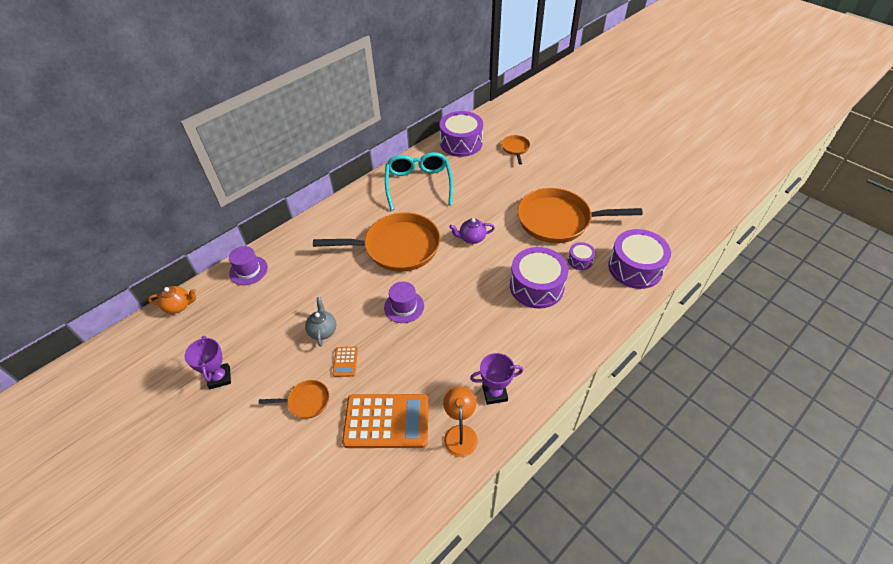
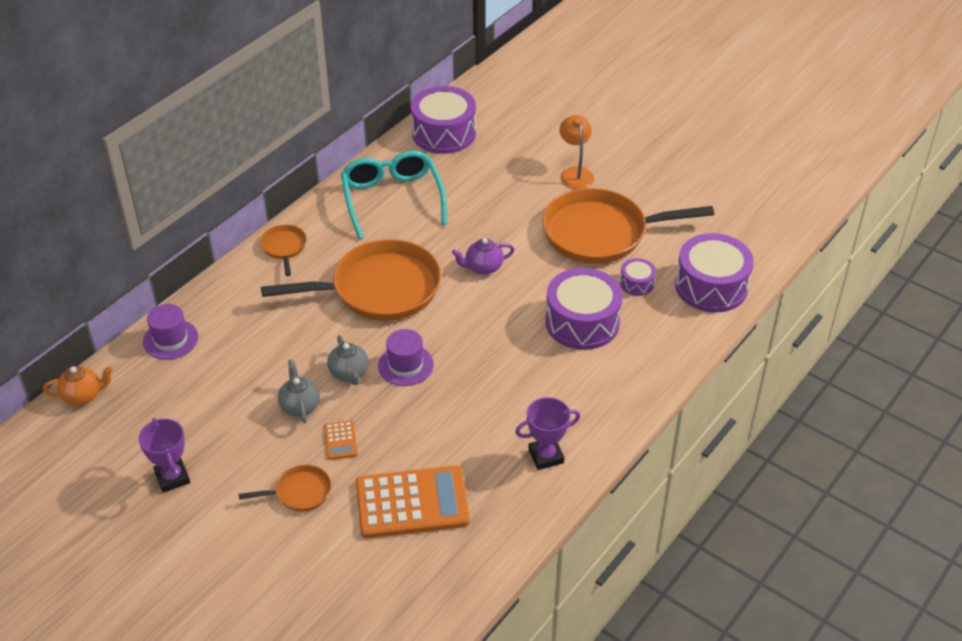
camera: 10 degrees left, 5 degrees down
(363, 309) = (349, 373): none -> grey teapot
(460, 433) = (509, 505): orange lamp -> orange lamp (575, 173)
(515, 148) = (526, 135): orange pan -> orange pan (284, 248)

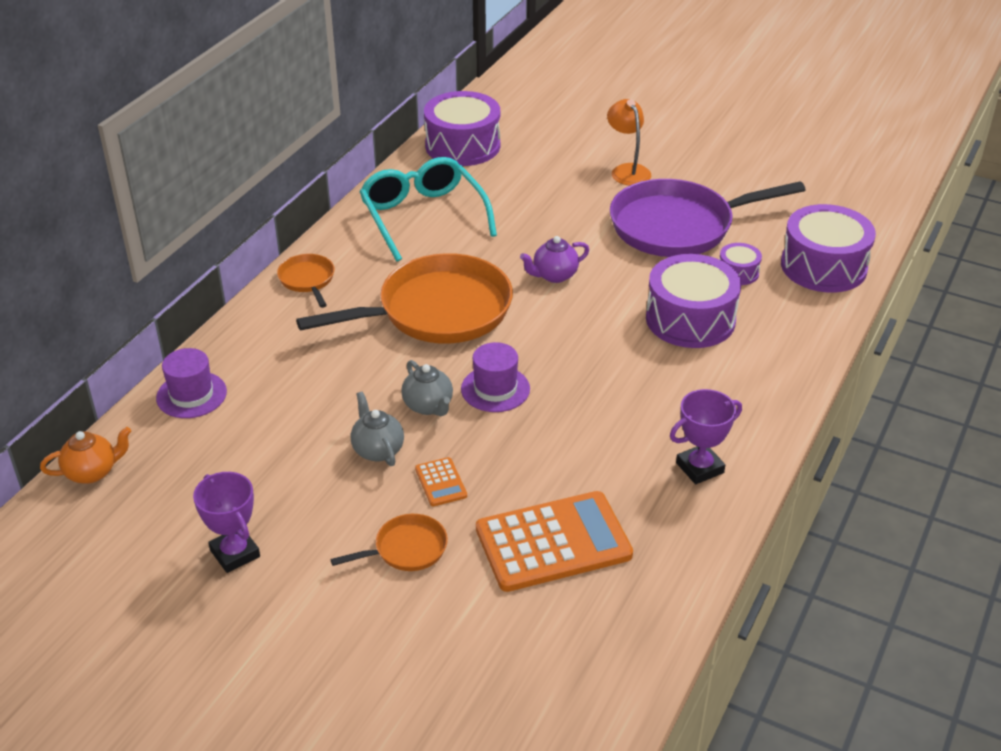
camera: 10 degrees left, 5 degrees down
(601, 233) = (678, 226): orange pan -> purple pan

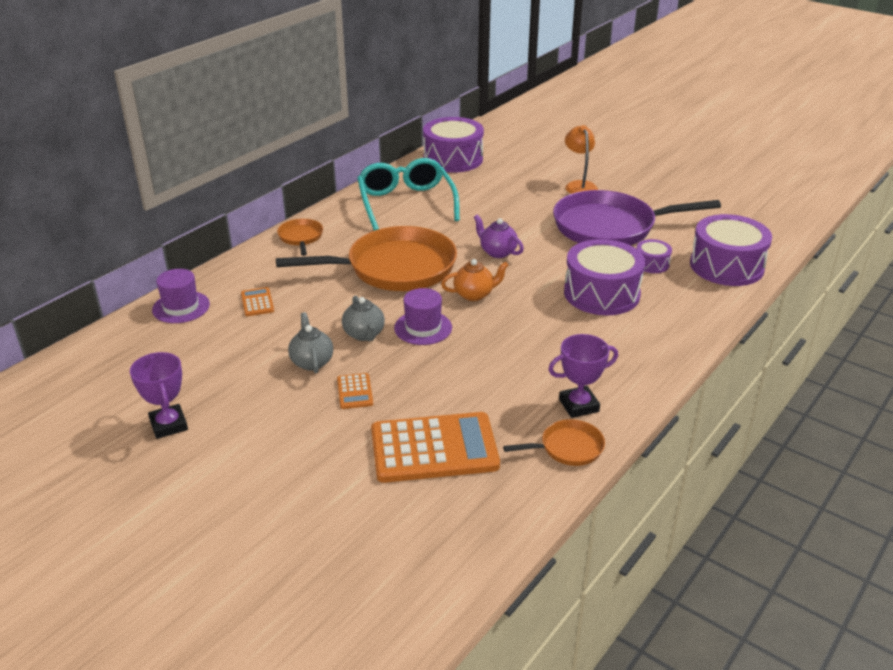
camera: 10 degrees right, 5 degrees down
(92, 472) = (83, 353): orange teapot -> orange teapot (474, 294)
(284, 377) = (257, 302): none -> orange calculator
(406, 549) = (309, 439): orange pan -> orange pan (568, 448)
(554, 275) = (497, 252): purple teapot -> purple teapot turned 60 degrees clockwise

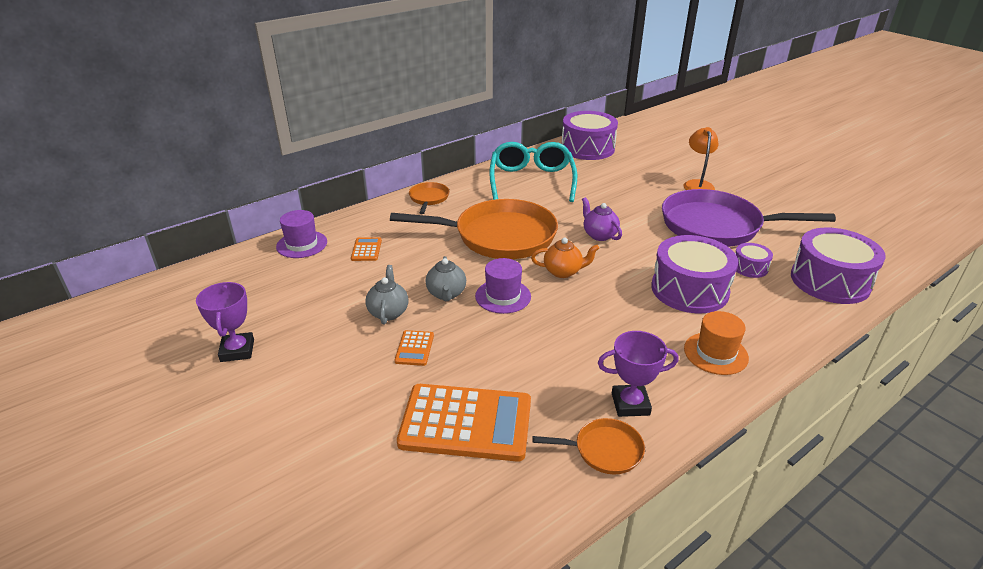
camera: 15 degrees right, 0 degrees up
(641, 348) = (715, 353): none -> orange hat

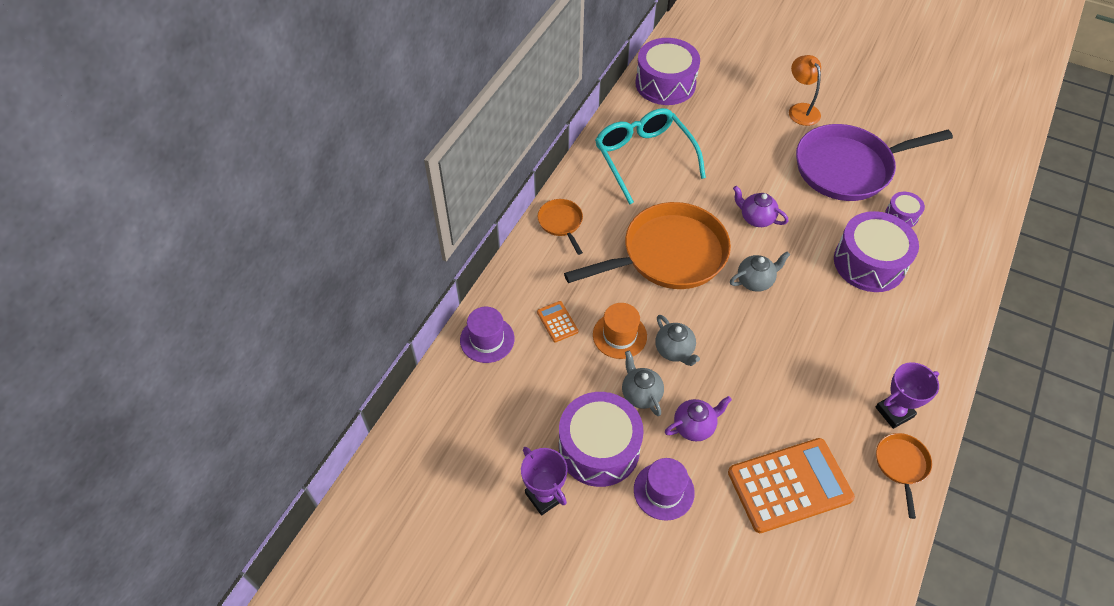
camera: 25 degrees left, 20 degrees up
(414, 348) = (694, 426): orange calculator -> purple teapot
(503, 296) = (724, 333): purple hat -> purple hat (664, 491)
(563, 272) = (755, 281): orange teapot -> grey teapot
(604, 450) = (901, 465): orange pan -> orange pan turned 60 degrees counterclockwise
(715, 353) = (925, 331): orange hat -> orange hat (619, 335)
(830, 281) = (968, 209): purple drum -> purple drum (599, 448)

